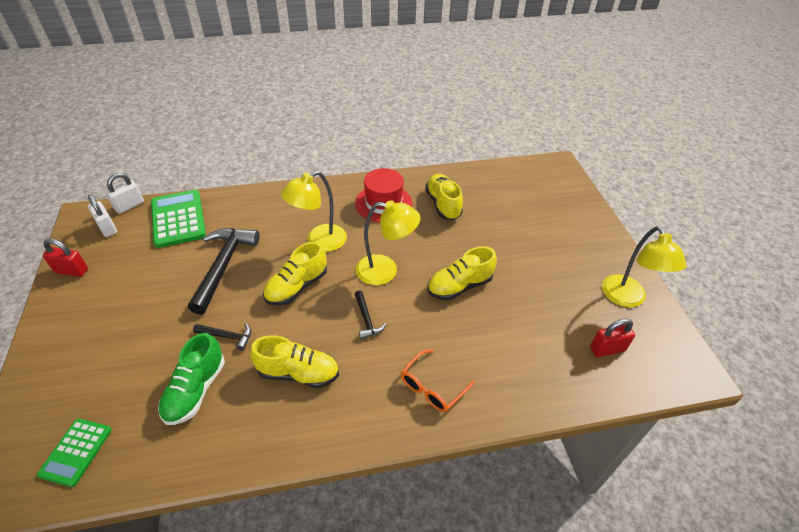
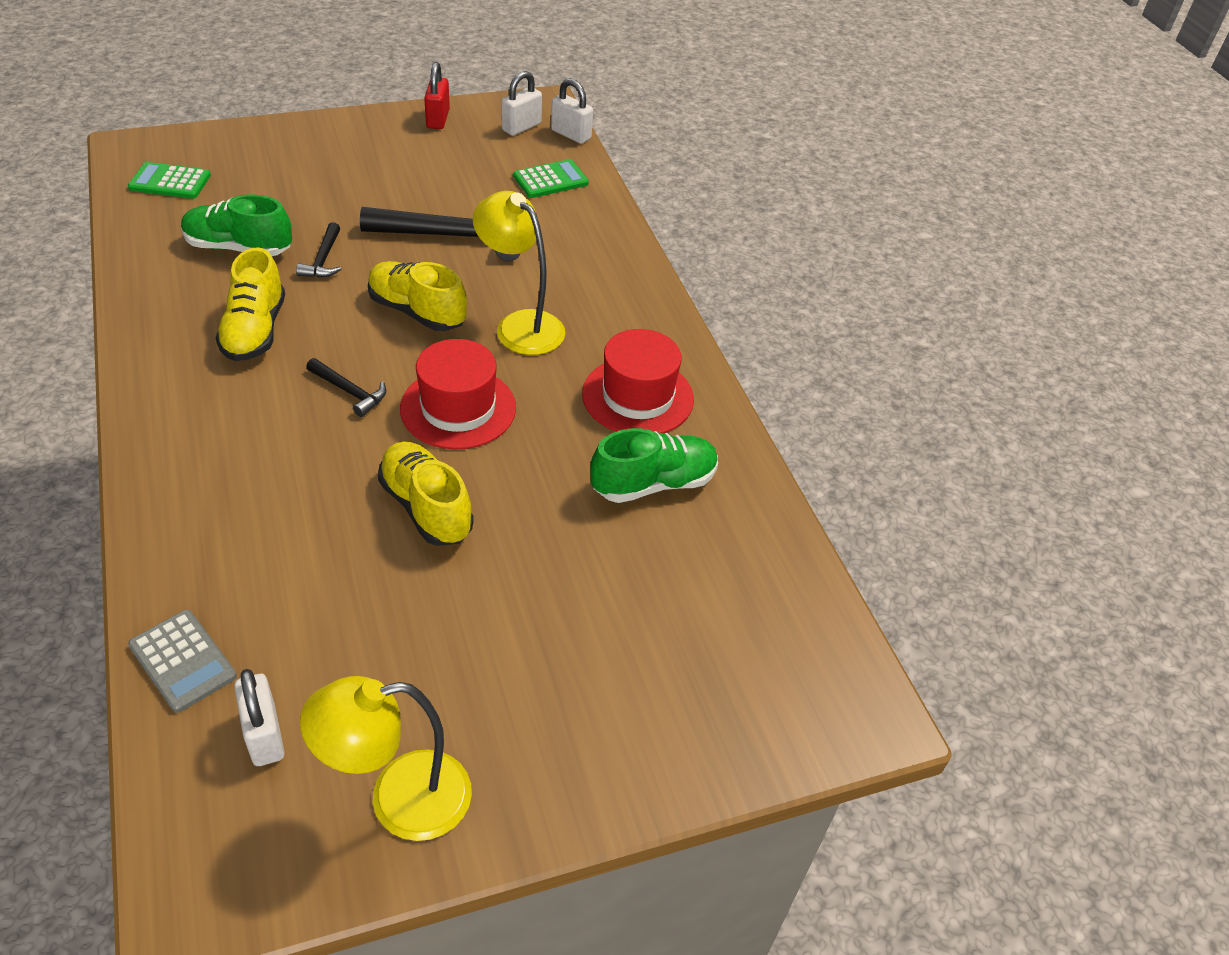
camera: 80 degrees right, 0 degrees up
(178, 219) = (550, 180): green calculator -> green calculator, size x0.60
(366, 319) = (349, 392): black hammer -> black hammer turned 120 degrees counterclockwise
(385, 271) = (458, 408): yellow lamp -> red hat
(433, 387) = (212, 473): orange glasses -> none
(443, 204) = (653, 483): yellow shoe -> green shoe
(571, 388) = (183, 661): none -> grey calculator
(607, 349) = (264, 735): red padlock -> white padlock

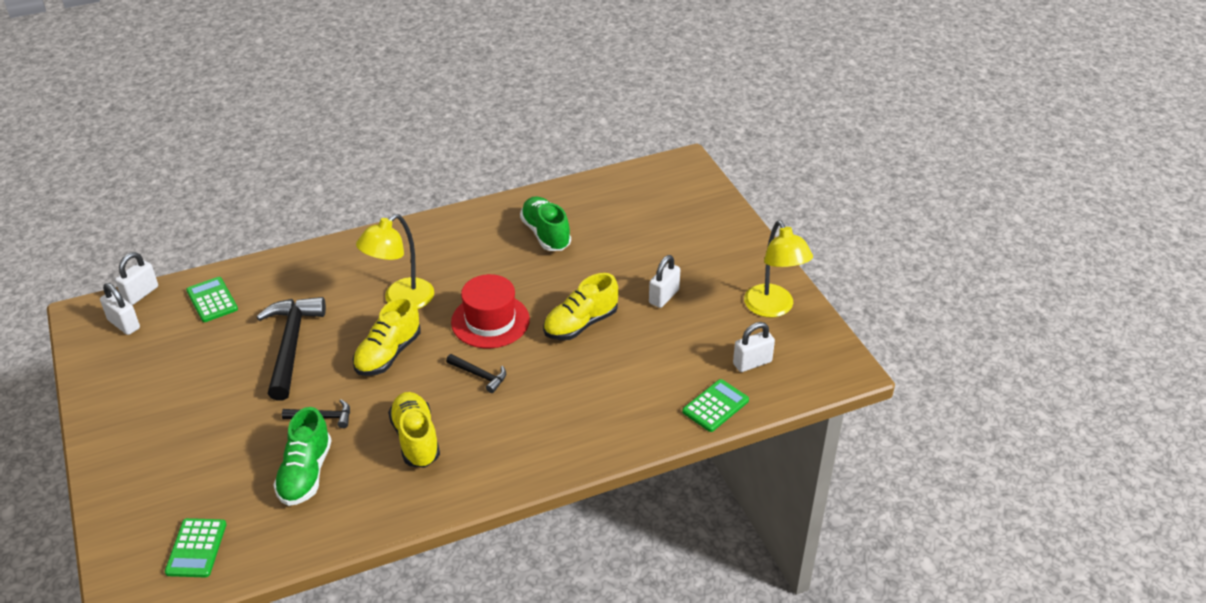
camera: 90 degrees left, 5 degrees down
(183, 661) = (715, 406): grey calculator -> green calculator
(255, 331) = (416, 439): yellow shoe -> yellow shoe turned 105 degrees counterclockwise
(349, 392) = (479, 375): black hammer -> black hammer turned 90 degrees clockwise
(438, 119) = (102, 379): red padlock -> none
(469, 625) = (664, 296): none -> white padlock
(637, 396) = (470, 243): red hat -> none

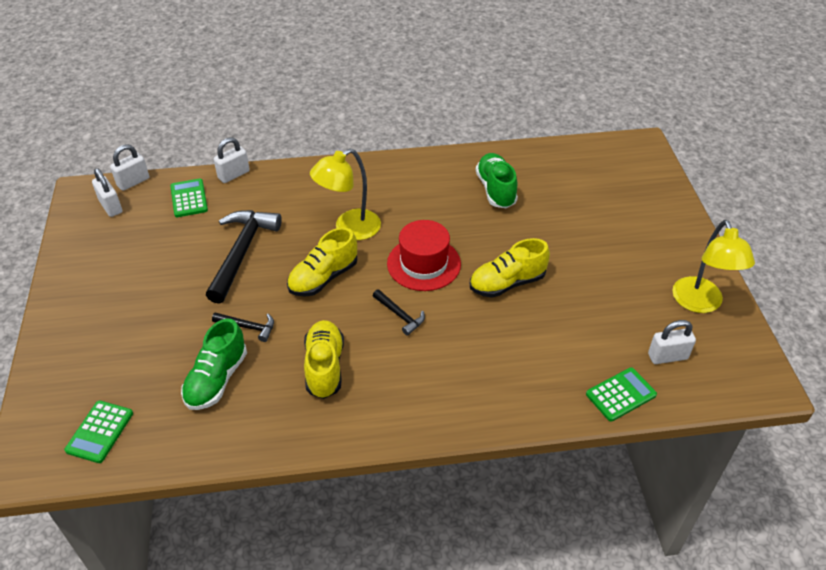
camera: 15 degrees right, 5 degrees up
(664, 296) = (593, 271): white padlock -> white padlock (234, 175)

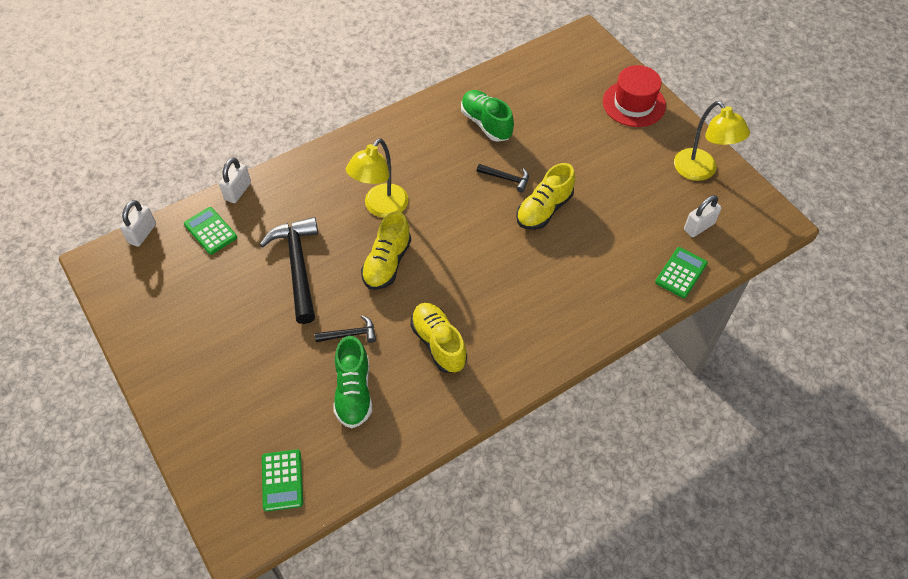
camera: 25 degrees left, 10 degrees up
(111, 206) = (138, 267): white padlock -> none
(400, 315) = (473, 272): black hammer -> black hammer (506, 178)
(424, 264) = (465, 217): red hat -> red hat (634, 104)

